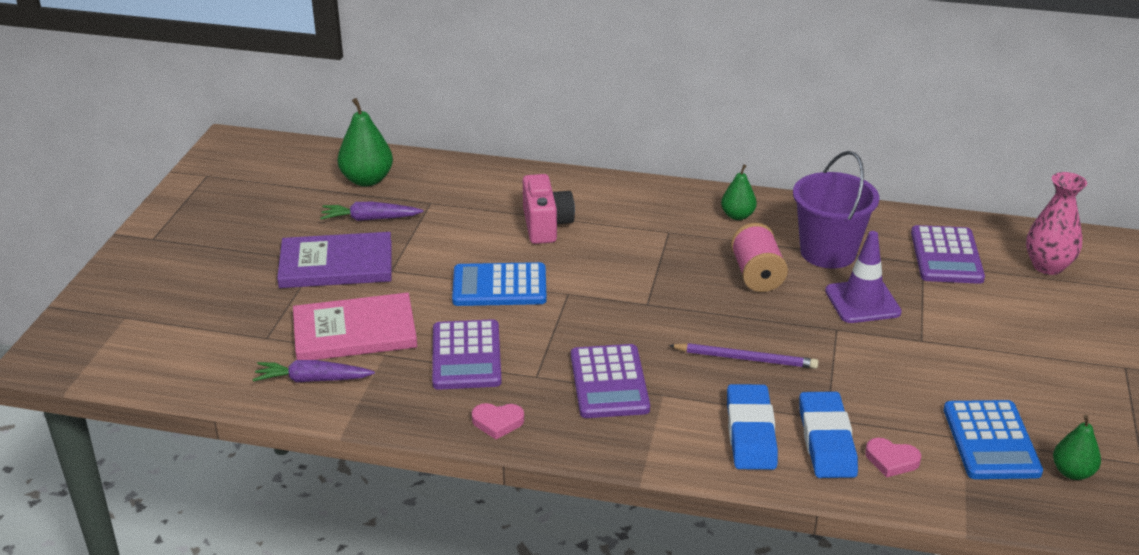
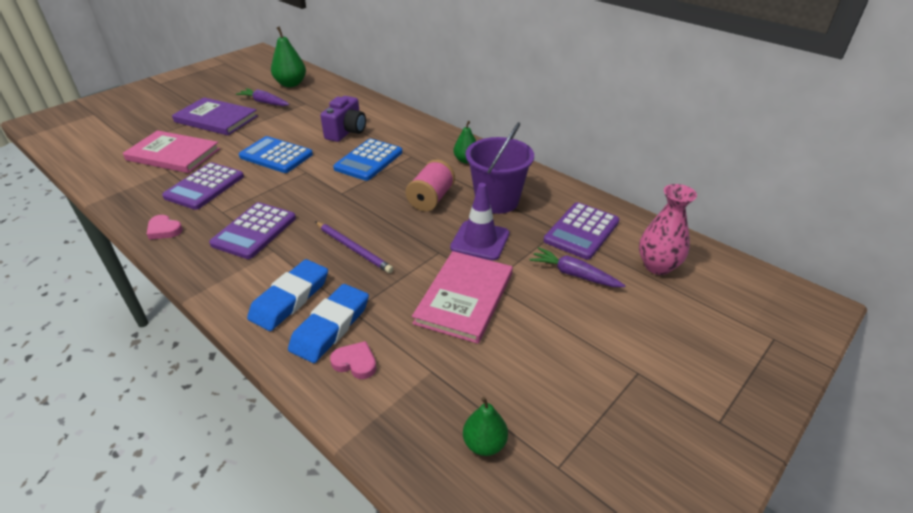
camera: 30 degrees right, 5 degrees up
(312, 380) = (118, 171): purple carrot -> purple carrot (574, 274)
(546, 226) = (346, 132): pink camera -> purple camera
(891, 460) = (355, 363): pink heart -> pink heart turned 150 degrees clockwise
(915, 363) = (464, 298): none -> pink book
(991, 441) = (448, 383): blue calculator -> blue calculator (368, 160)

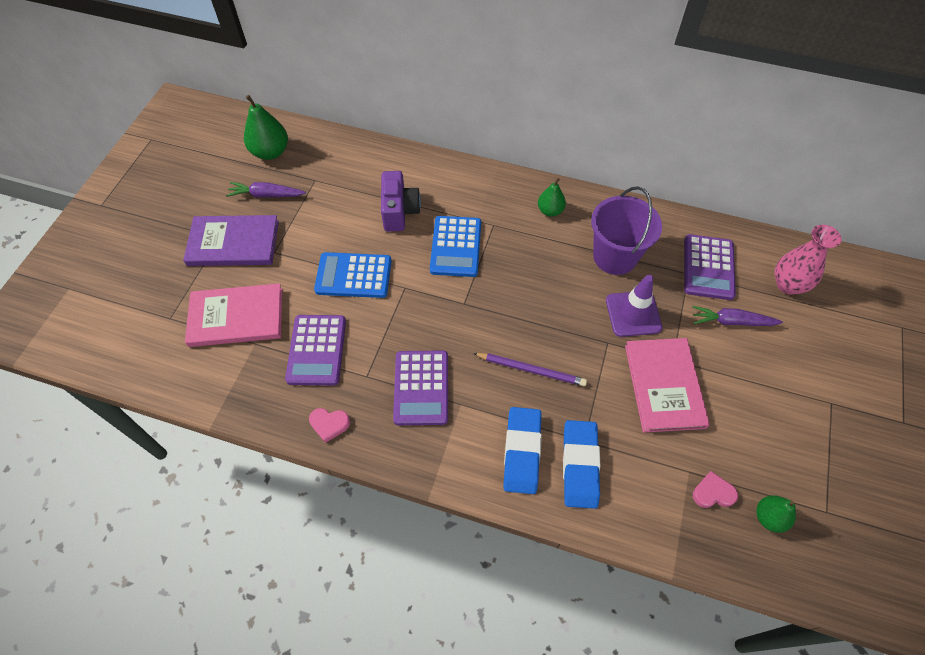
camera: 25 degrees left, 20 degrees up
(355, 363) = (627, 491): pink heart -> pink heart (713, 493)
(431, 199) = (554, 278): pink spool -> none

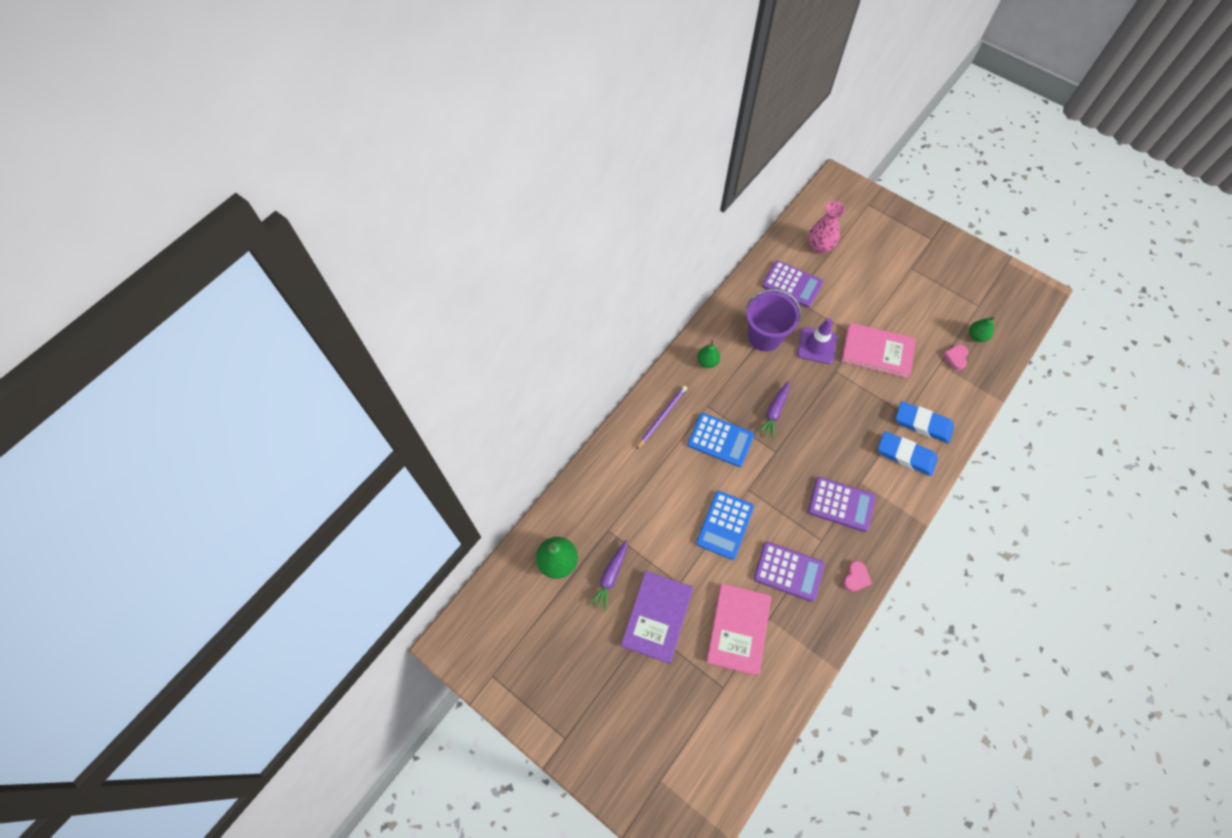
camera: 70 degrees left, 5 degrees up
(399, 211) = (669, 471): purple camera -> none
(531, 370) = (844, 427): purple pencil -> purple pencil (662, 417)
(731, 321) = (839, 291): purple carrot -> purple carrot (774, 412)

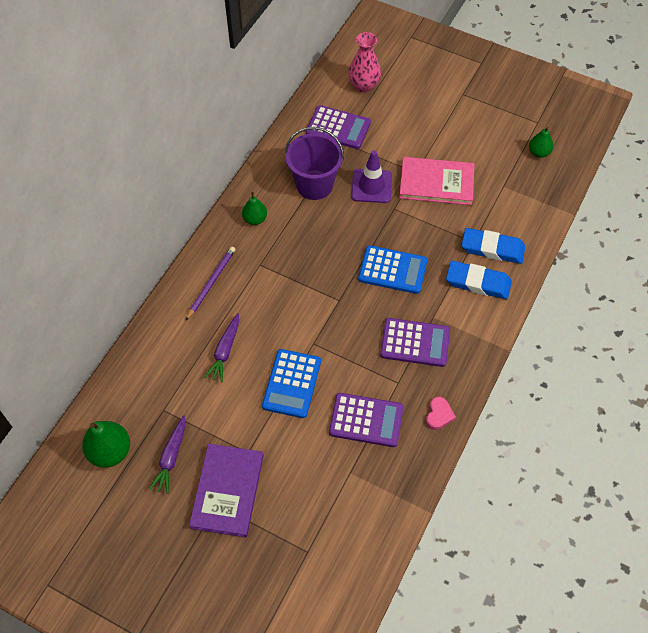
camera: 10 degrees left, 5 degrees down
(720, 440) = (277, 297): blue calculator -> blue calculator (392, 270)
(738, 629) = (318, 488): pink book -> none
(774, 412) = (333, 259): purple carrot -> purple carrot (225, 351)
(956, 357) = (519, 177): pink heart -> none

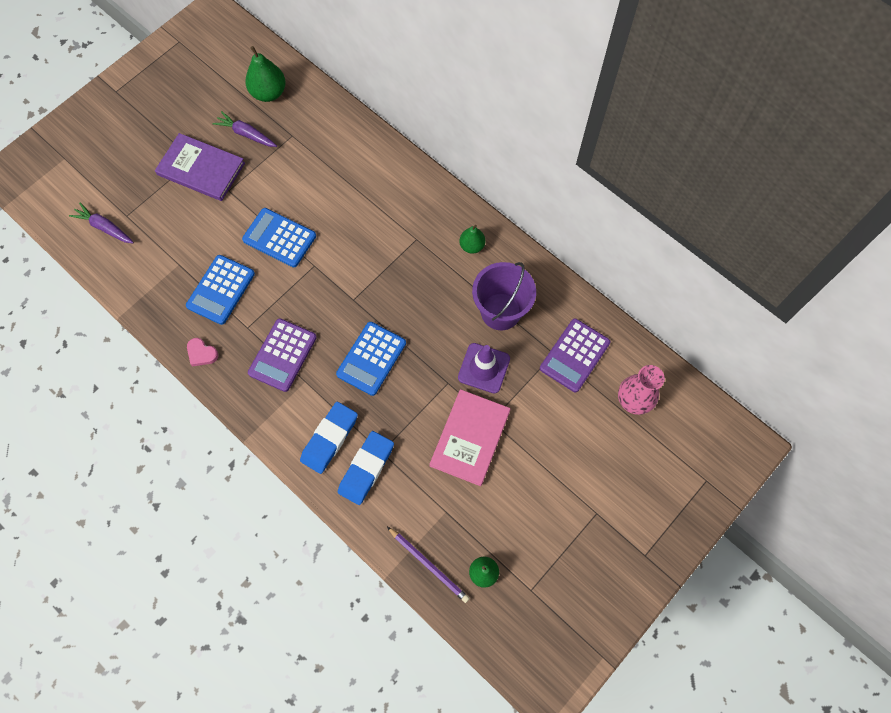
camera: 105 degrees right, 10 degrees up
(211, 283) = (408, 193): purple pencil -> purple pencil (428, 565)
(225, 351) = (331, 191): purple carrot -> purple carrot (104, 227)
(366, 420) = (221, 290): purple calculator -> blue calculator

